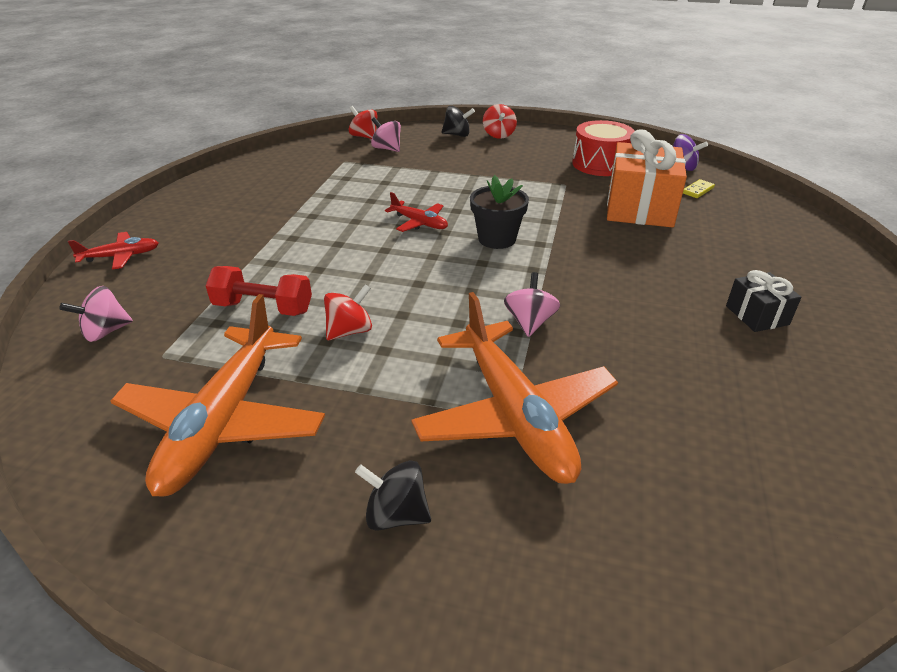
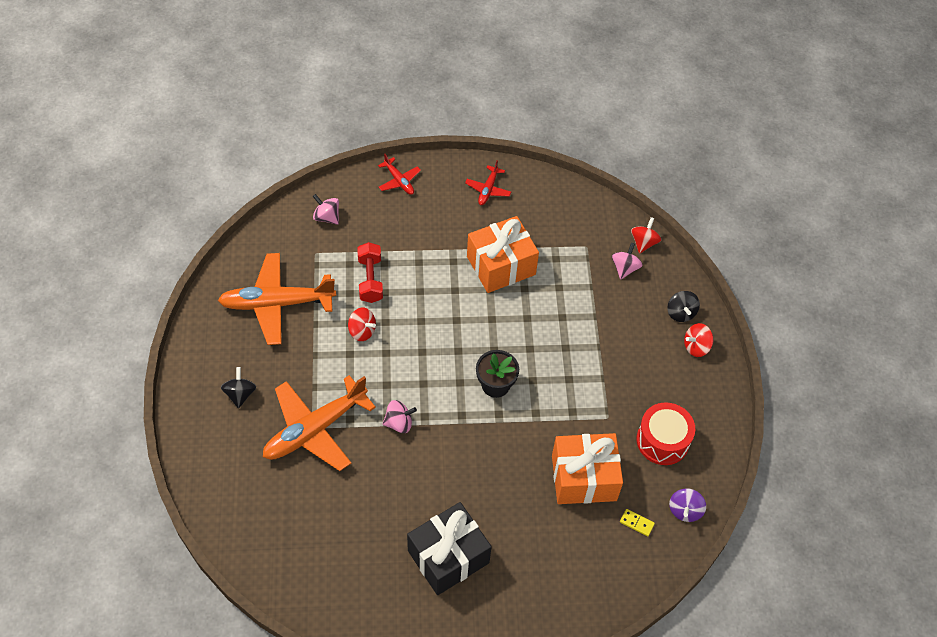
camera: 70 degrees right, 20 degrees up
(327, 209) = (501, 265): none -> orange gift
(419, 223) = (501, 330): red plane -> red plane (488, 189)
(757, 315) = (448, 557): black gift -> black gift, size x1.98

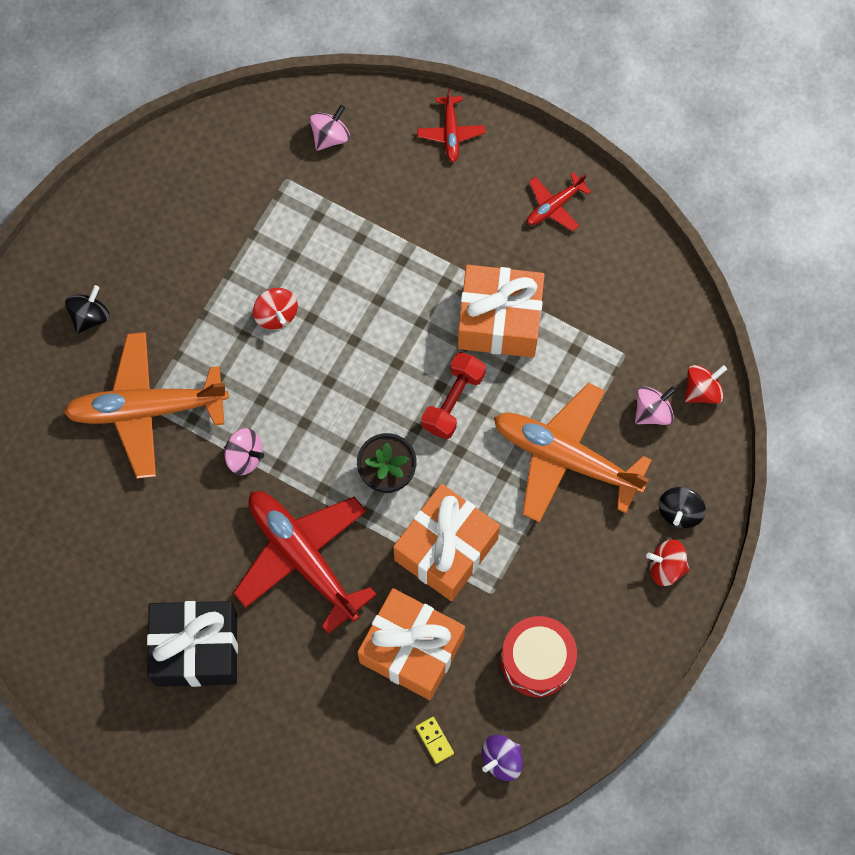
camera: 35 degrees right, 15 degrees up
(277, 303) = (200, 222): orange plane -> orange plane (565, 457)
(327, 217) = (330, 136): pink spinning top -> pink spinning top turned 60 degrees clockwise
(370, 279) = (329, 251): red dumbbell -> red dumbbell (453, 401)
(477, 462) = (303, 557): none -> red plane
(562, 408) = (446, 549): none -> orange gift

